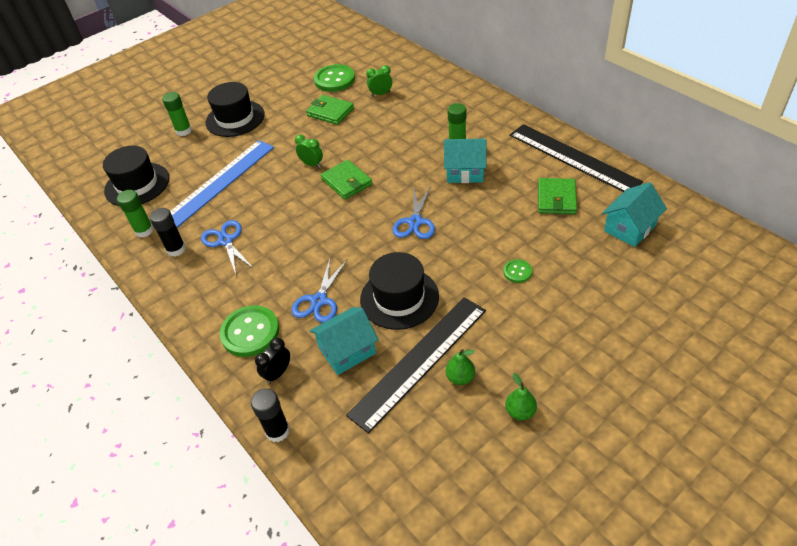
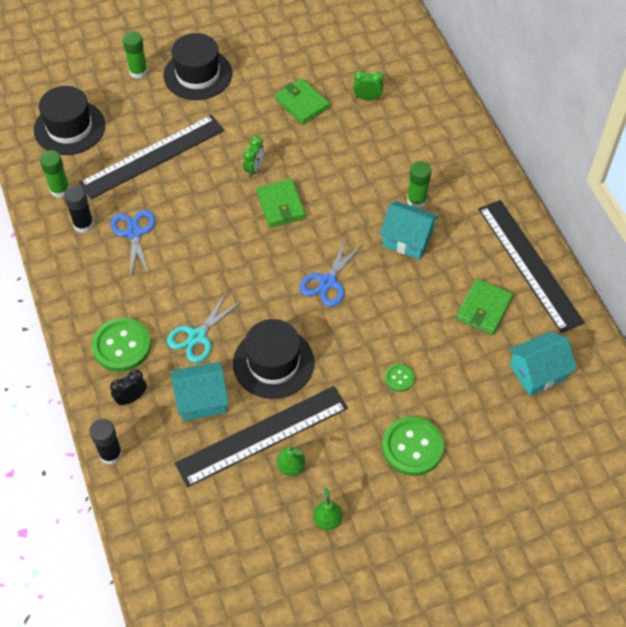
camera: 15 degrees right, 10 degrees up
(220, 182) = (153, 156): blue ruler -> black ruler
(312, 164) = (254, 169): green clock -> green clock turned 60 degrees clockwise
(319, 301) = (197, 336): blue scissors -> turquoise scissors
(334, 80) = (325, 58): green button -> green button (412, 447)

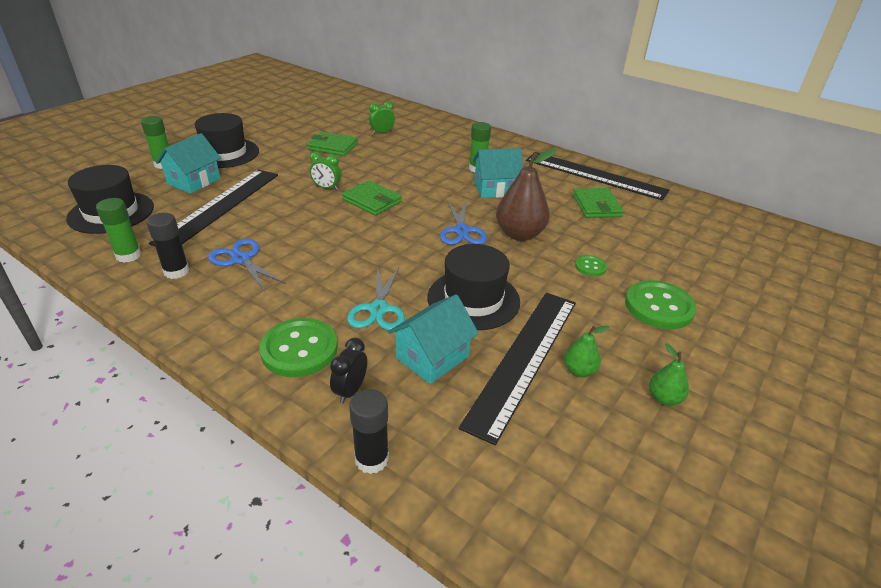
camera: 35 degrees left, 20 degrees down
(254, 169) = (326, 188): green clock -> green clock turned 120 degrees clockwise
(374, 310) = (519, 234): none -> brown pear
(537, 372) = (678, 225): turquoise house -> turquoise house (194, 181)

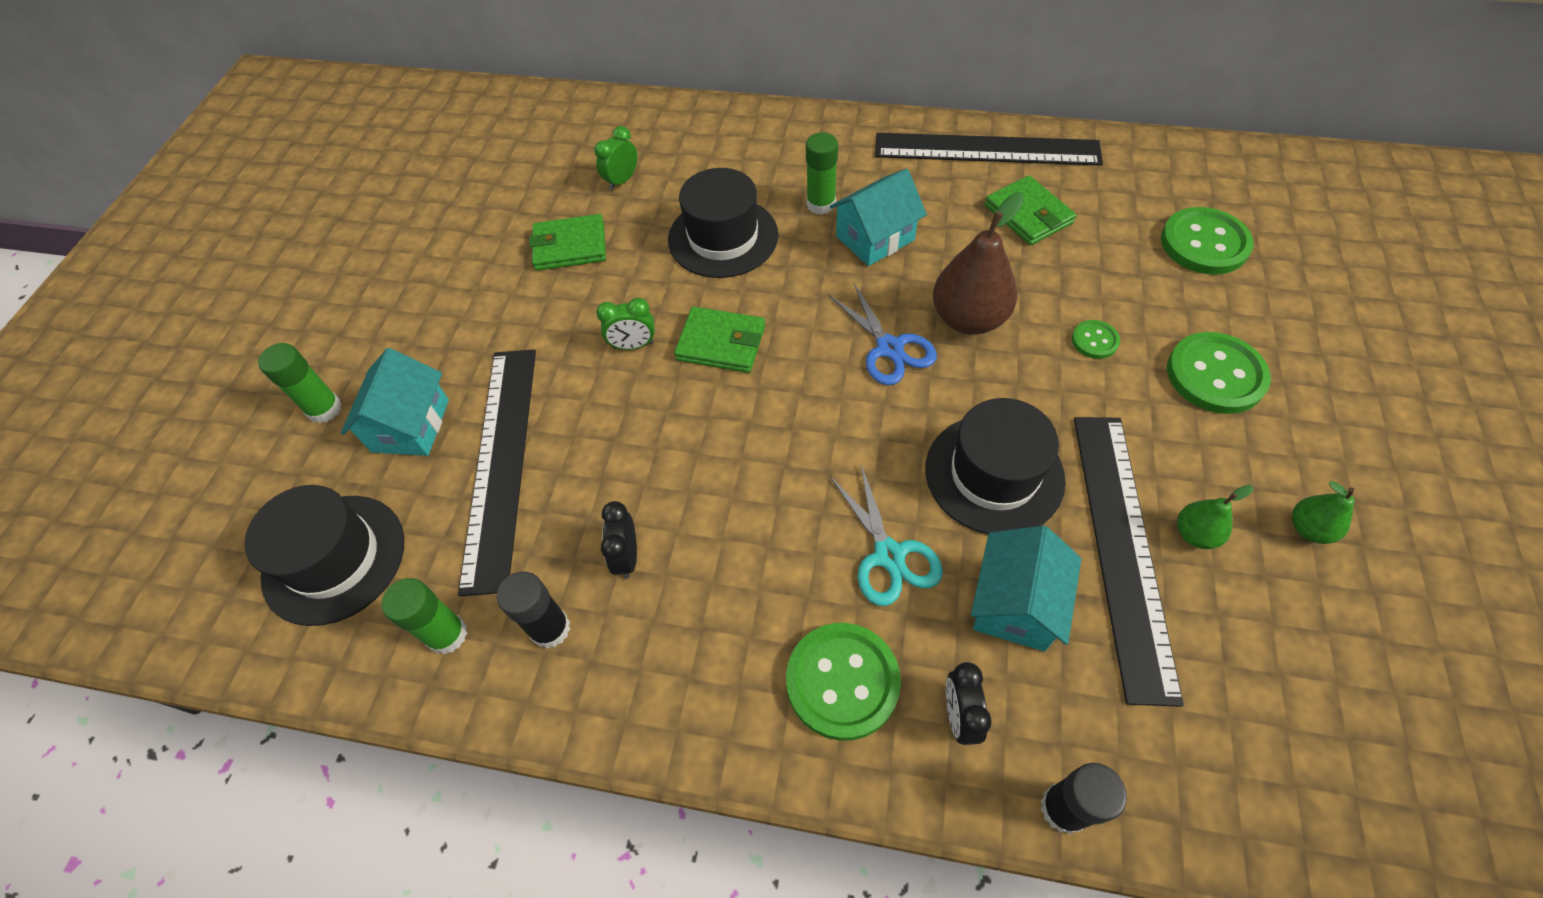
camera: 20 degrees left, 20 degrees up
(225, 153) = (406, 337): black hat -> black hat (723, 237)
(241, 259) = (627, 556): blue scissors -> black clock
(702, 250) = (1204, 243): none -> green button

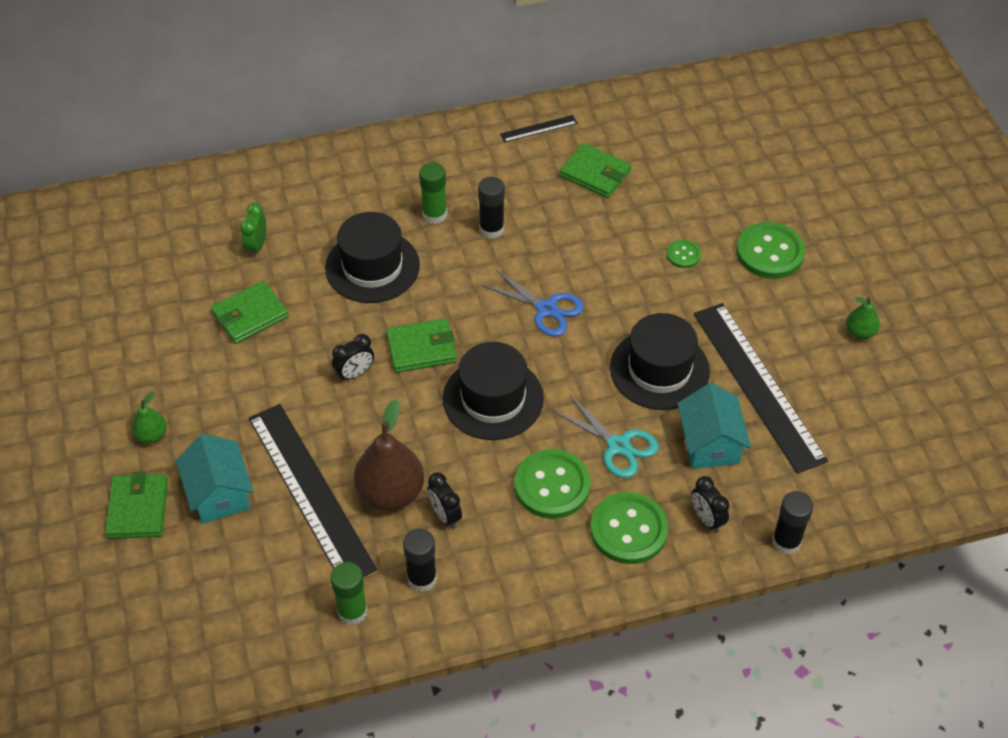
camera: 30 degrees left, 5 degrees down
(324, 409) = (138, 509): green glue stick -> green wallet
(334, 558) = (231, 601): black hat -> black hat (493, 398)
(633, 345) = (355, 373): green clock -> black clock
(875, 238) = (491, 229): turquoise house -> black glue stick
(968, 319) = (591, 268): brown pear -> brown pear (390, 493)
(986, 149) = (538, 128): black ruler -> black ruler, size x0.42
(1195, 534) = (797, 360): green pear -> green pear (152, 435)
(1204, 243) = (726, 158): green button -> green button (552, 486)

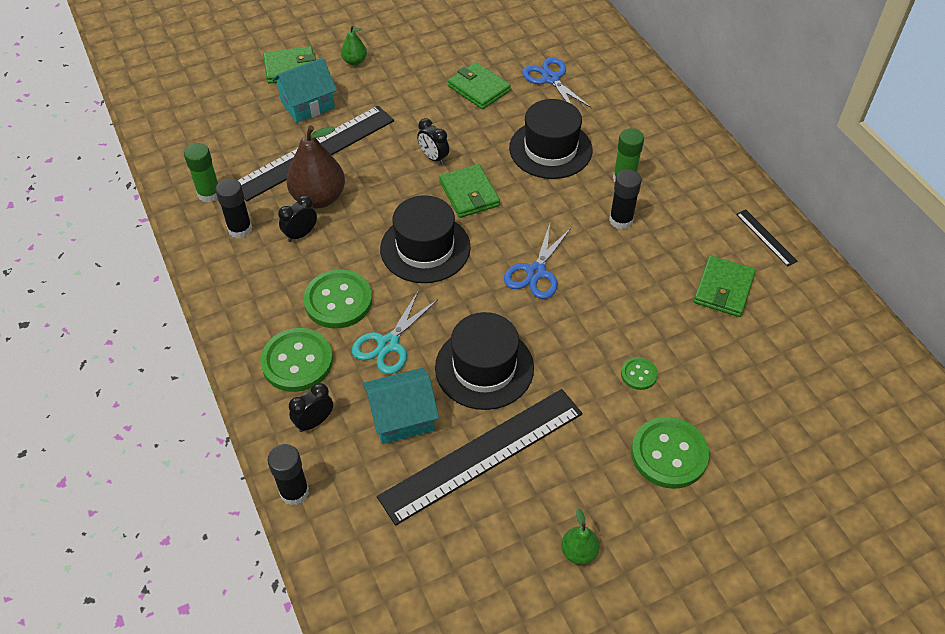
camera: 80 degrees right, 0 degrees up
(257, 246) = (550, 79): green clock -> blue scissors

